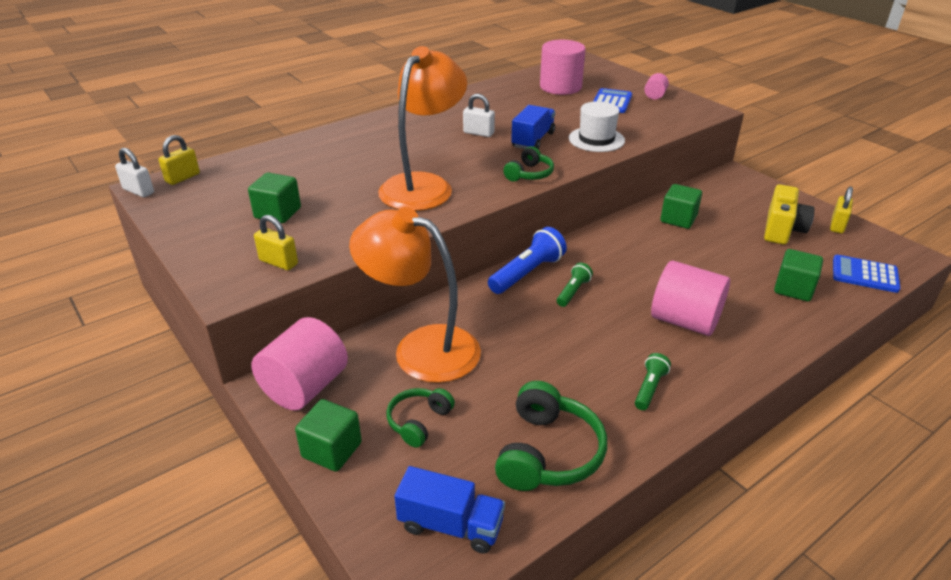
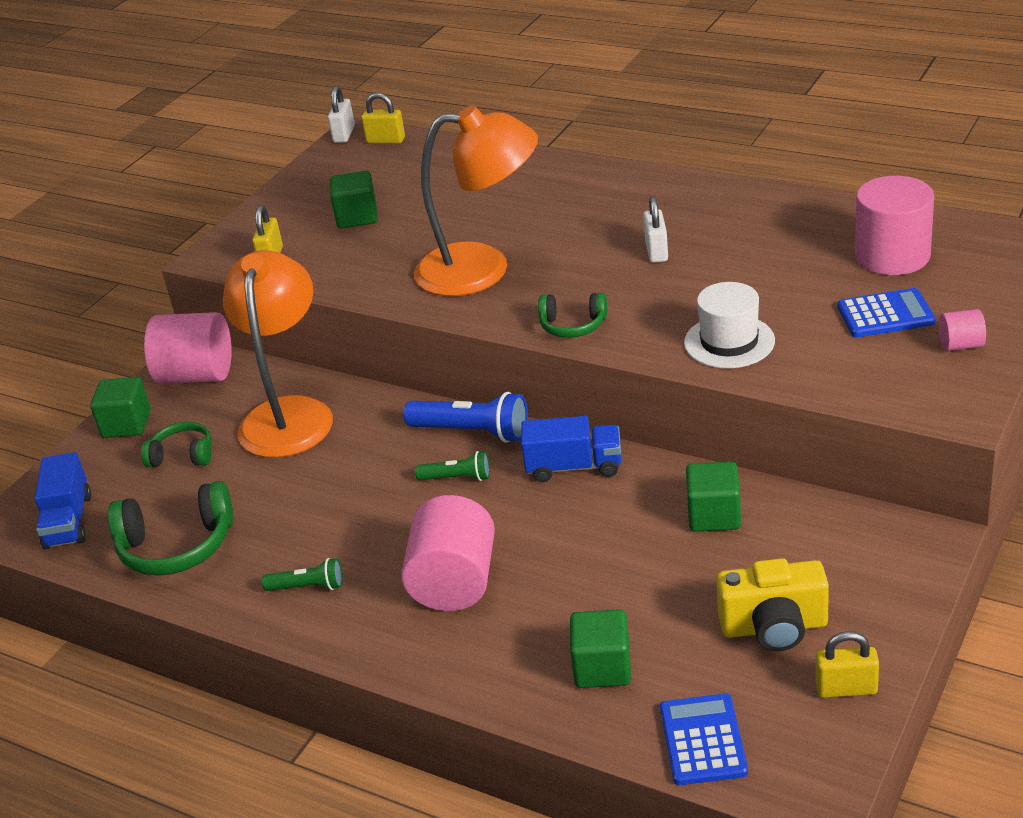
camera: 70 degrees right, 0 degrees up
(533, 140) = (675, 295): blue truck -> blue truck (574, 467)

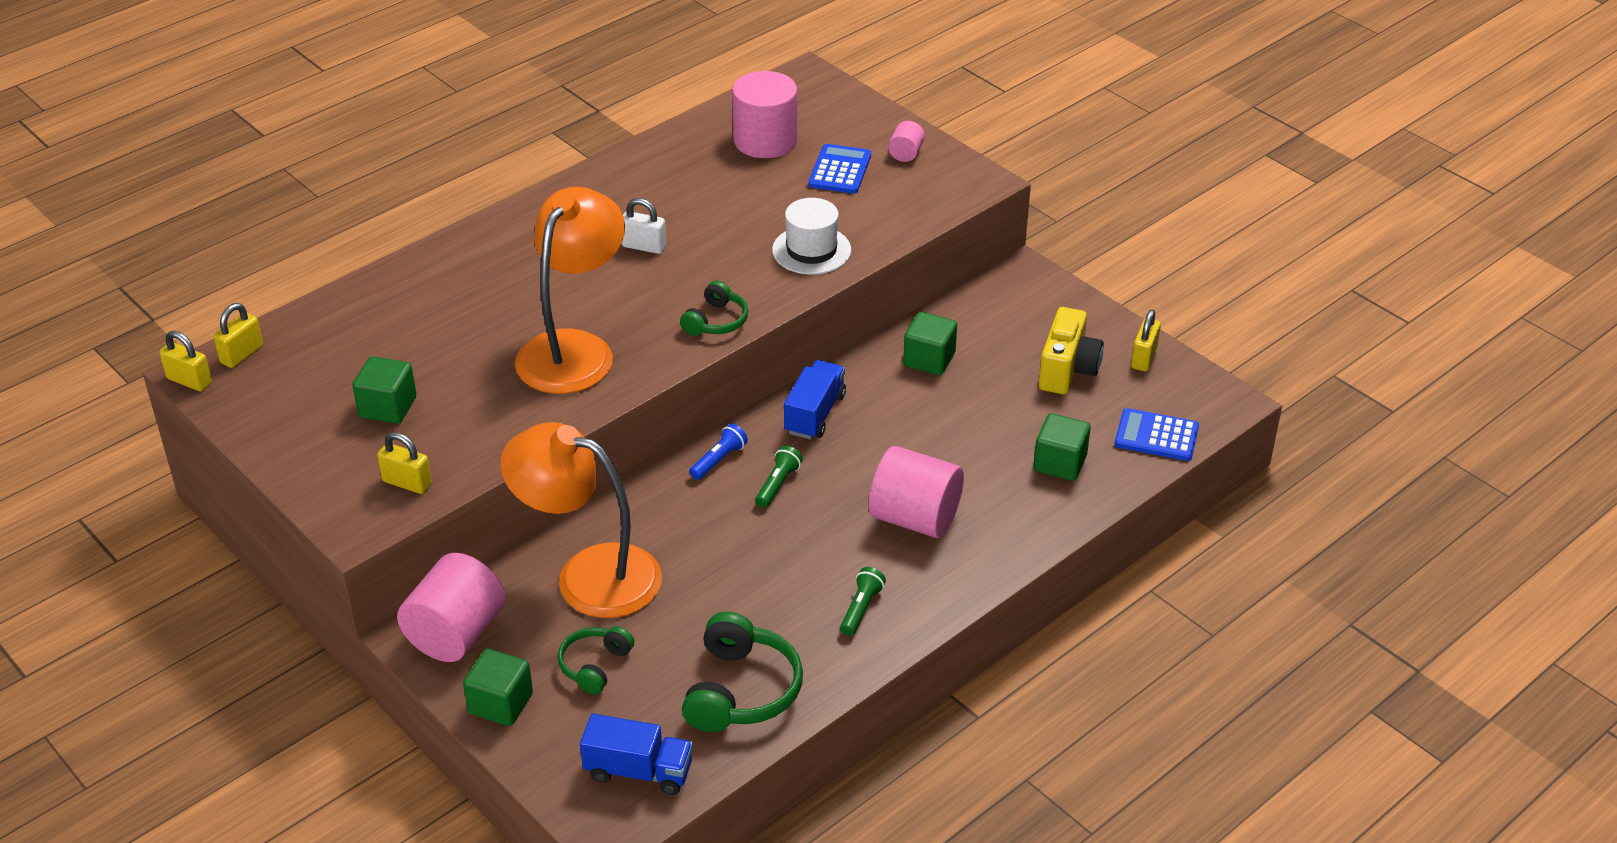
camera: 75 degrees left, 5 degrees up
(344, 134) = (189, 381): white padlock -> yellow padlock
(472, 432) = (719, 460): blue flashlight -> blue flashlight, size x0.58

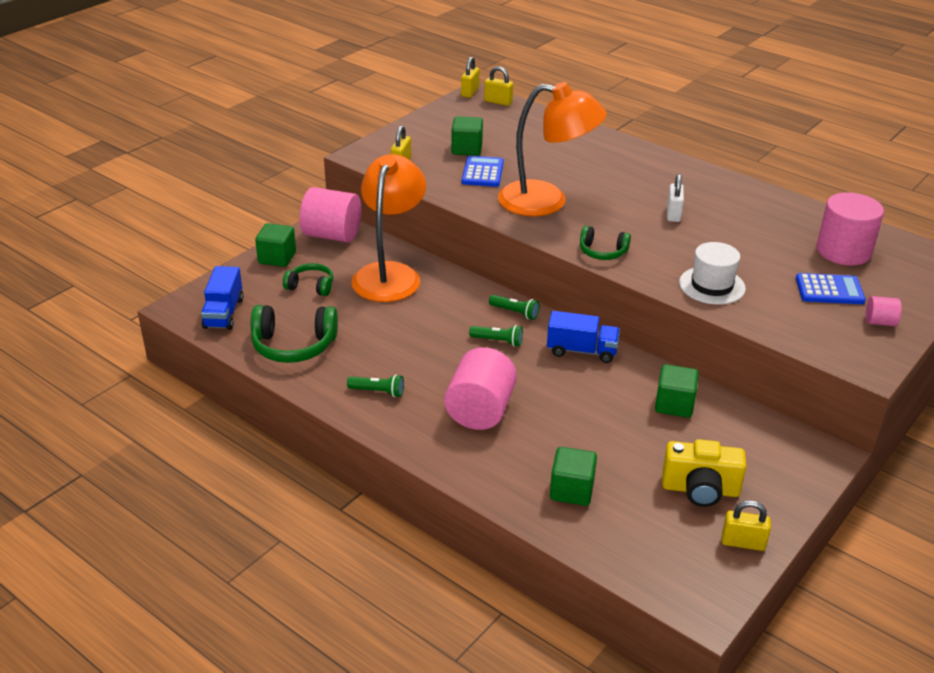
camera: 80 degrees right, 5 degrees down
(719, 460) = (515, 312): blue flashlight -> green flashlight
(1156, 436) = (632, 555): blue calculator -> blue calculator (482, 172)

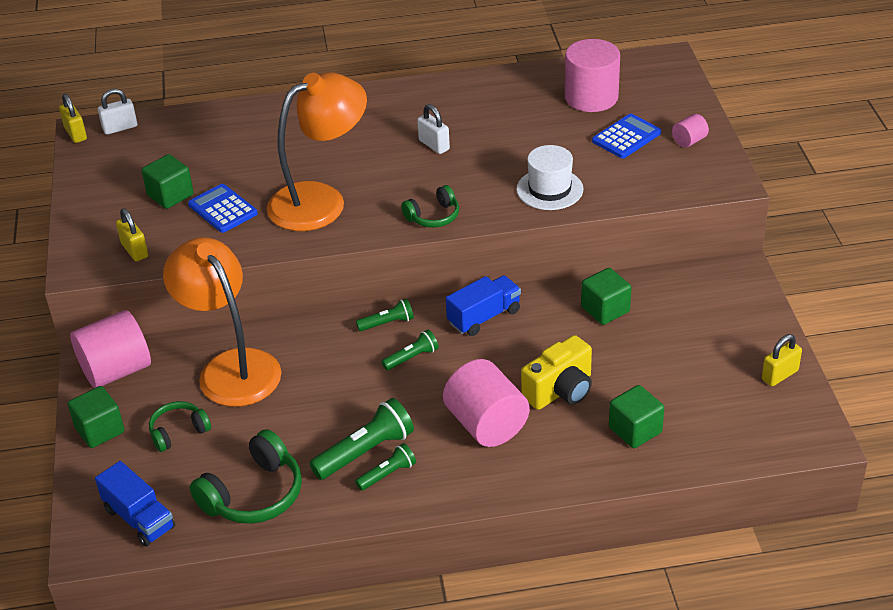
camera: 45 degrees left, 5 degrees up
(386, 370) = (365, 451): none -> green flashlight
(498, 102) = (120, 128): yellow padlock -> white padlock
(700, 489) = (707, 360): yellow camera -> yellow camera (560, 391)

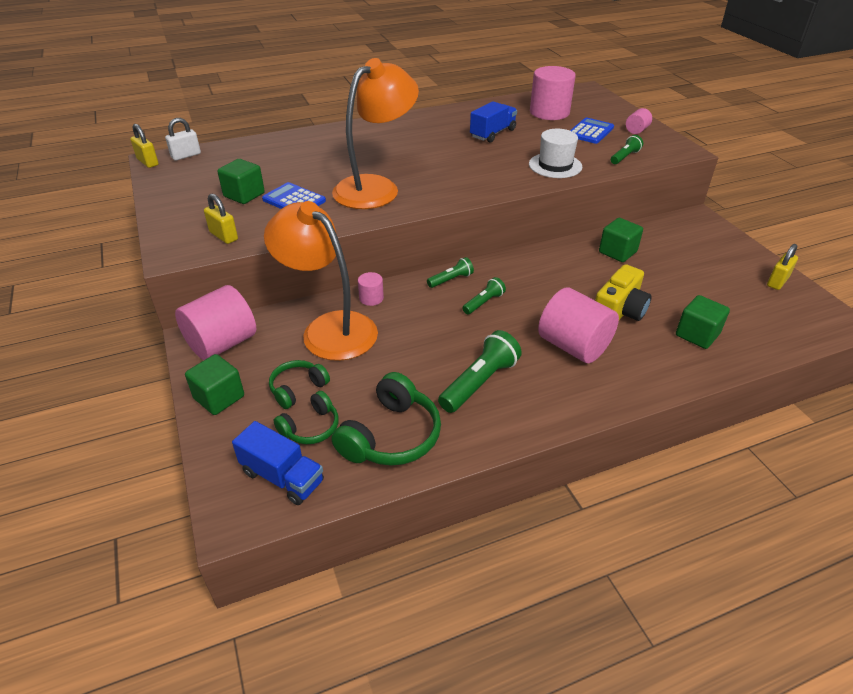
camera: 15 degrees left, 0 degrees up
(289, 336) = (371, 298): none -> pink cylinder
(387, 474) = (509, 399): green flashlight -> green flashlight (624, 157)
(433, 216) = (474, 190): green headphones -> green headphones (311, 427)
(434, 145) = (449, 147): white padlock -> none
(484, 317) = (527, 267): blue truck -> blue truck (492, 133)

